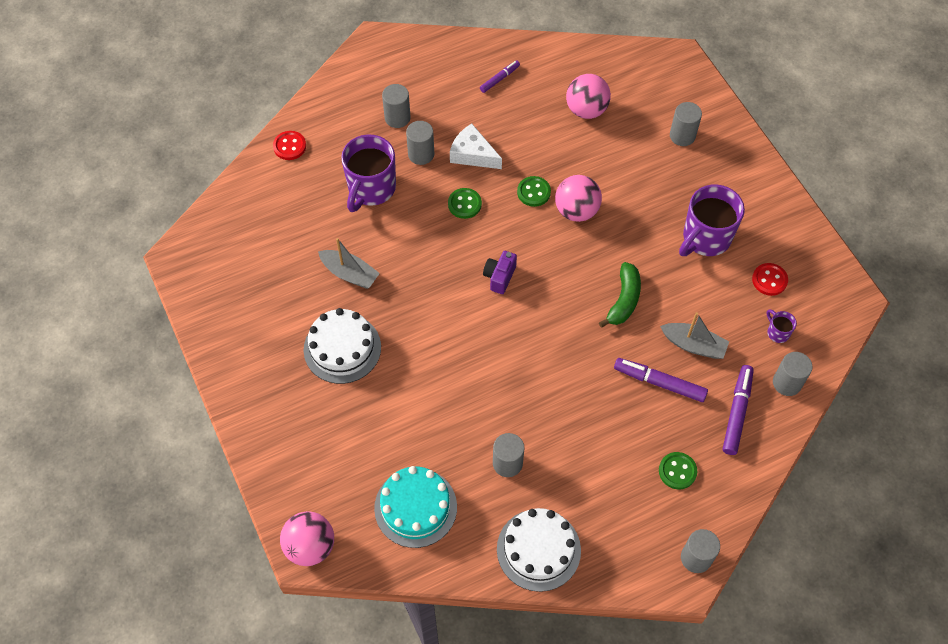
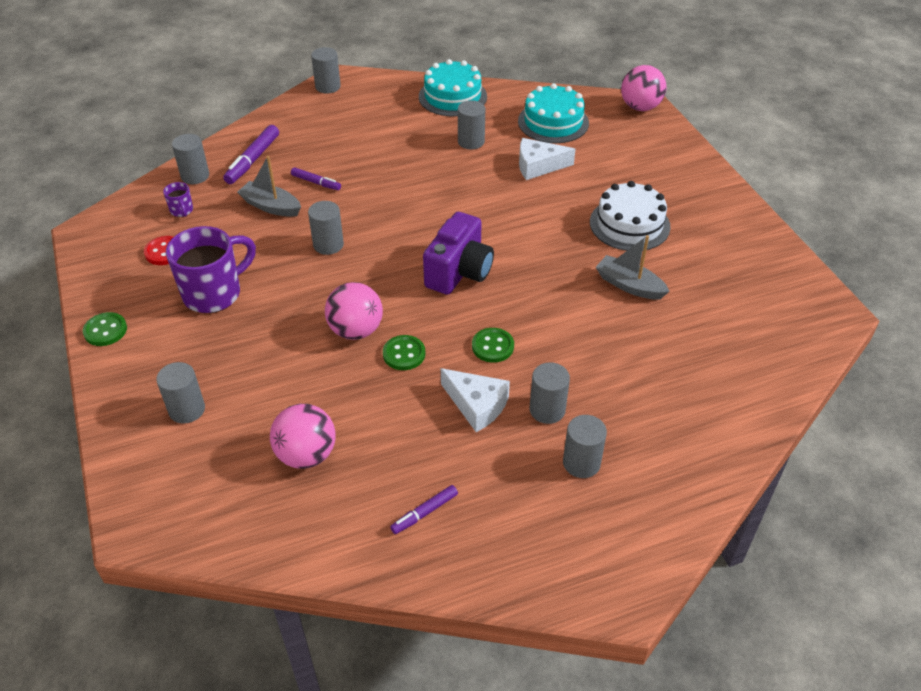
camera: 175 degrees left, 15 degrees down
(289, 146) = (731, 433): red button -> none
(371, 189) = (612, 371): purple mug -> none
(431, 427) = (538, 166): none -> white cheese
(499, 277) = (459, 272): purple camera -> purple camera, size x1.76
(538, 549) = (452, 96): white cake -> turquoise cake
(624, 300) = (328, 245): green banana -> grey cylinder
(660, 383) = (316, 182): purple marker -> purple marker, size x0.61
(677, 471) = (323, 129): green button -> green button (105, 330)

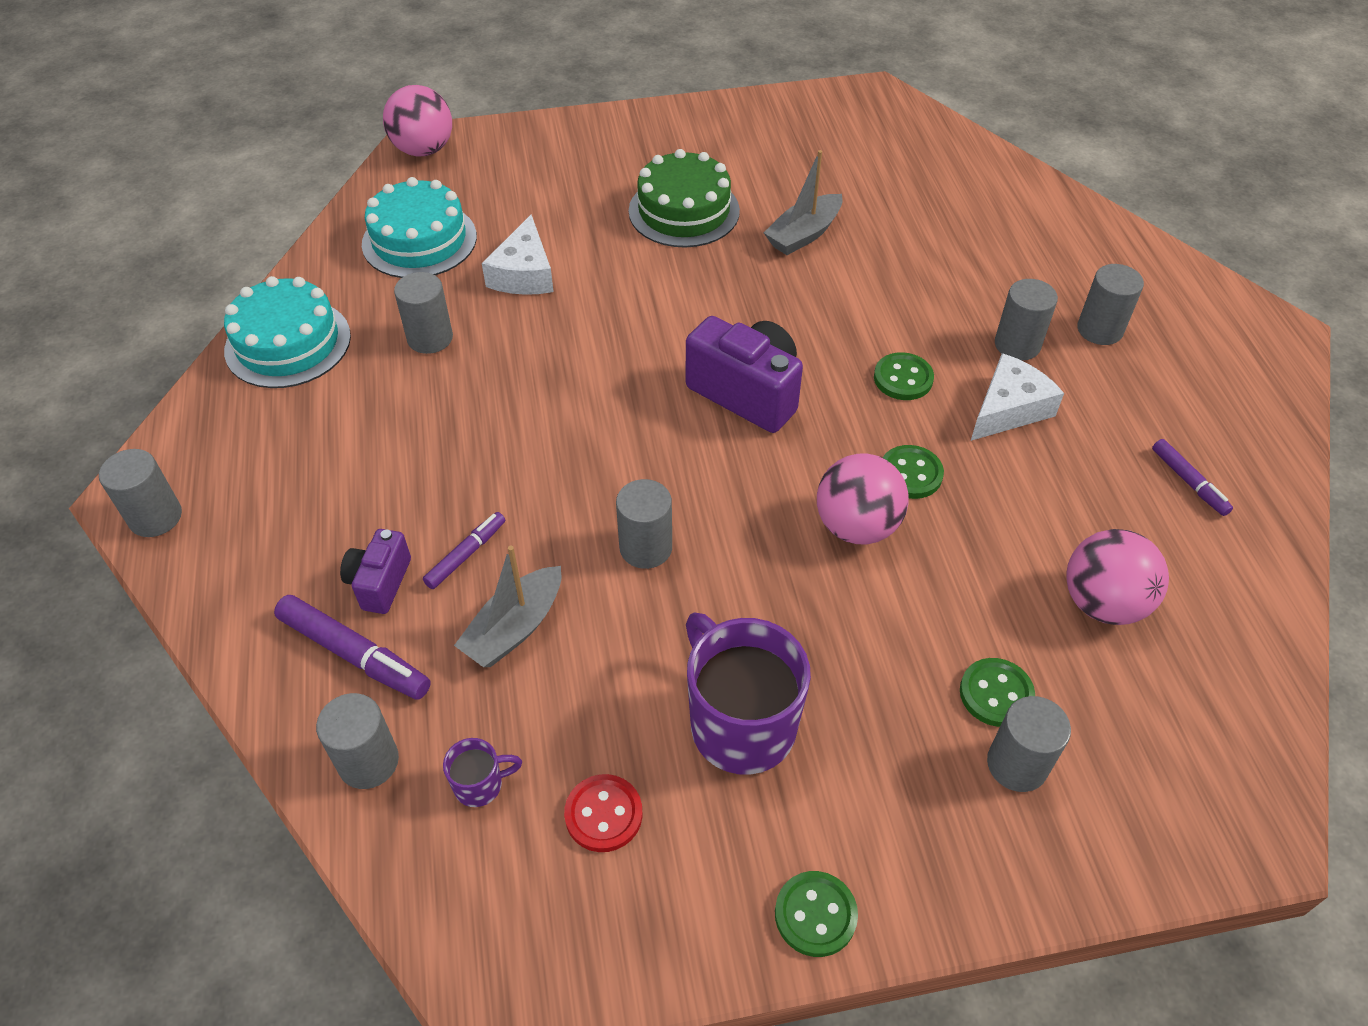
camera: 80 degrees left, 5 degrees up
(234, 399) = (996, 694): none -> green button
(295, 159) = (380, 583): none -> purple camera
(629, 224) = (684, 211): white cake -> green cake

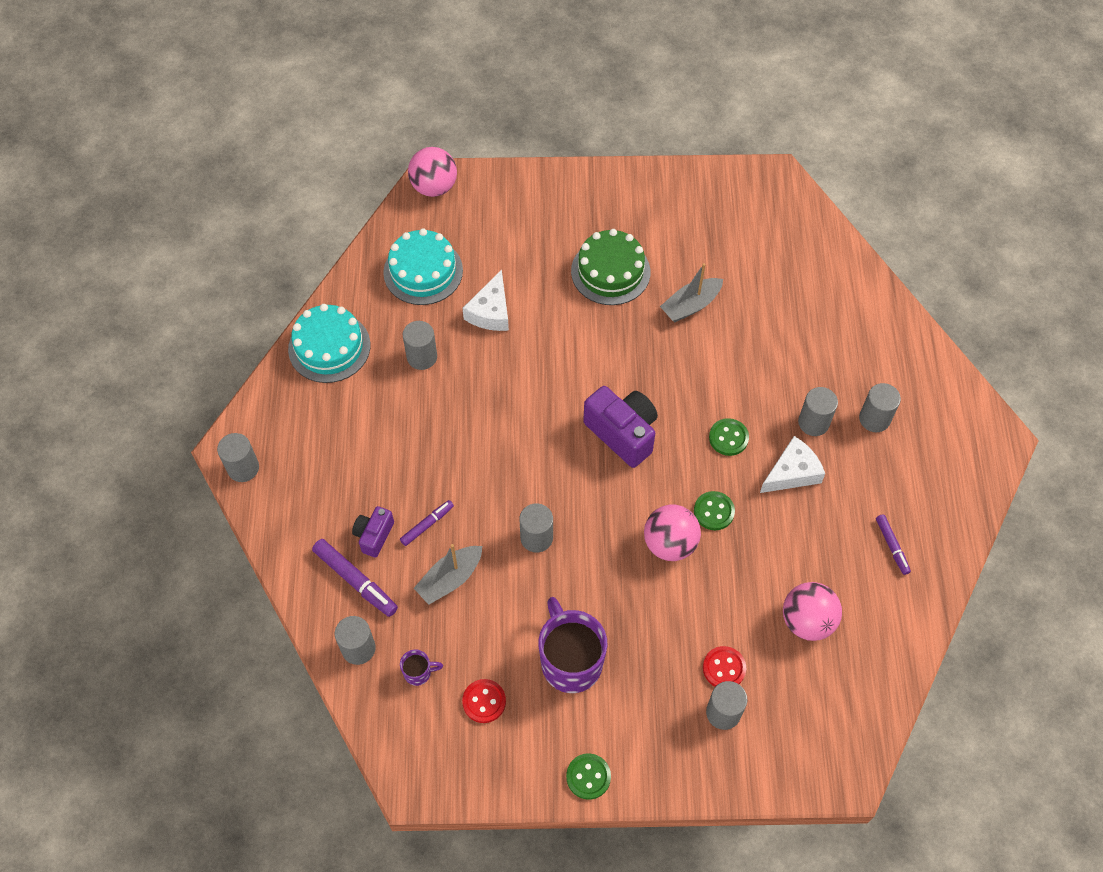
camera: 10 degrees right, 10 degrees up
(996, 694) = (724, 668): green button -> red button

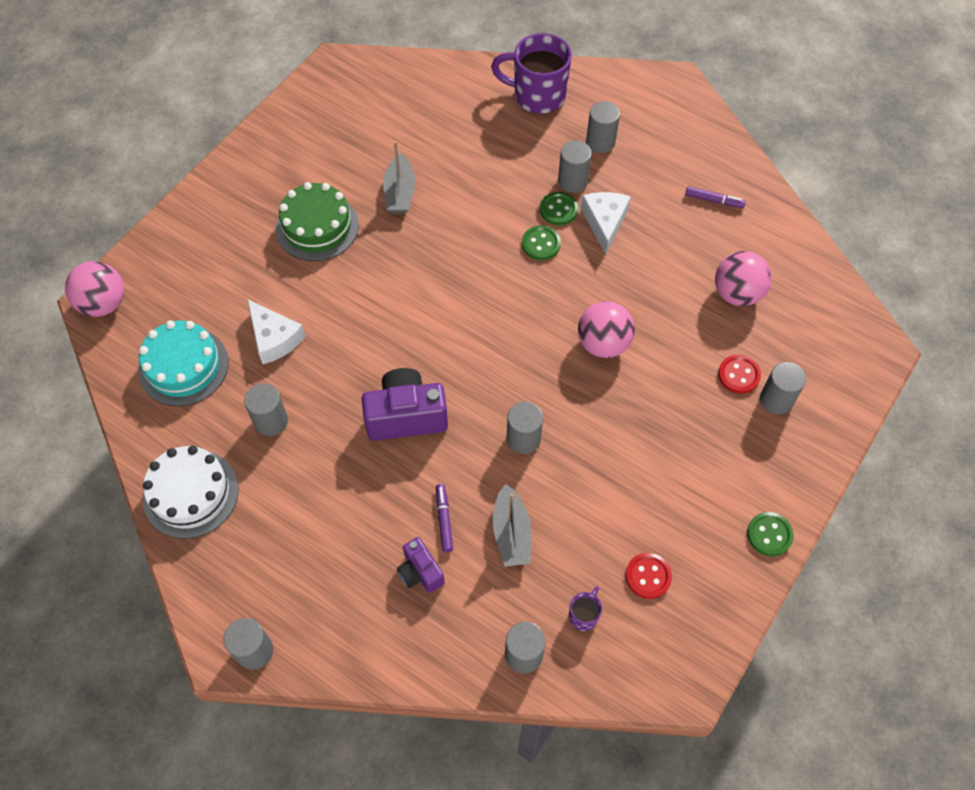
camera: 55 degrees left, 0 degrees up
(329, 347) = (191, 493): turquoise cake -> white cake
(355, 580) = (453, 616): purple marker -> none
(570, 661) = (657, 484): purple mug -> purple mug (537, 96)
(622, 433) = (477, 314): purple camera -> purple camera (406, 416)
(714, 511) = (598, 295): green button -> green button (558, 210)

